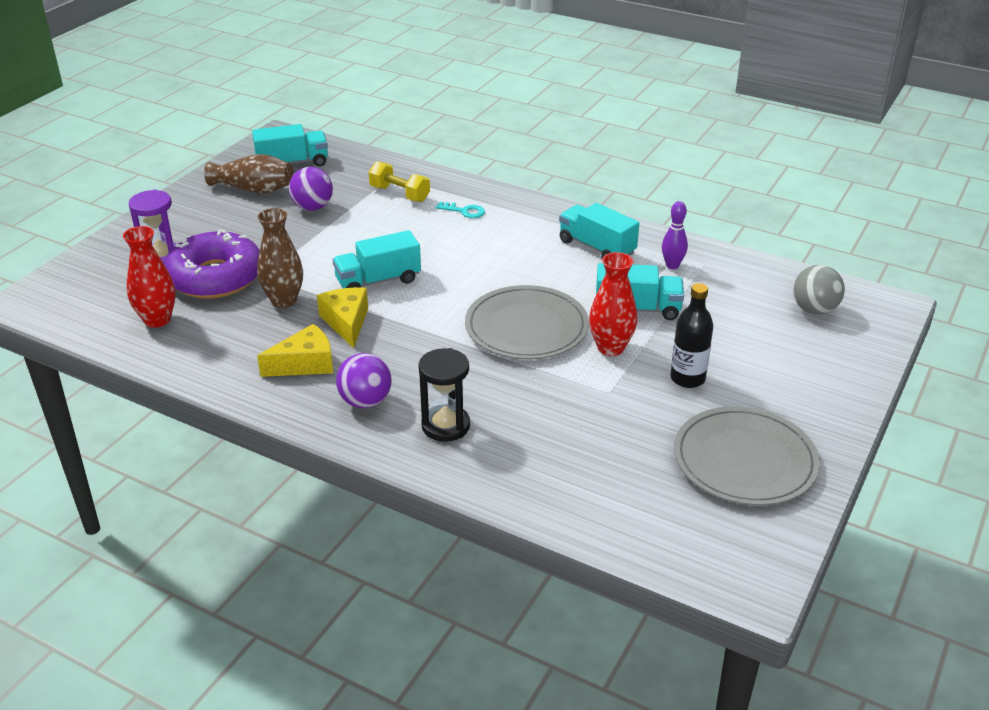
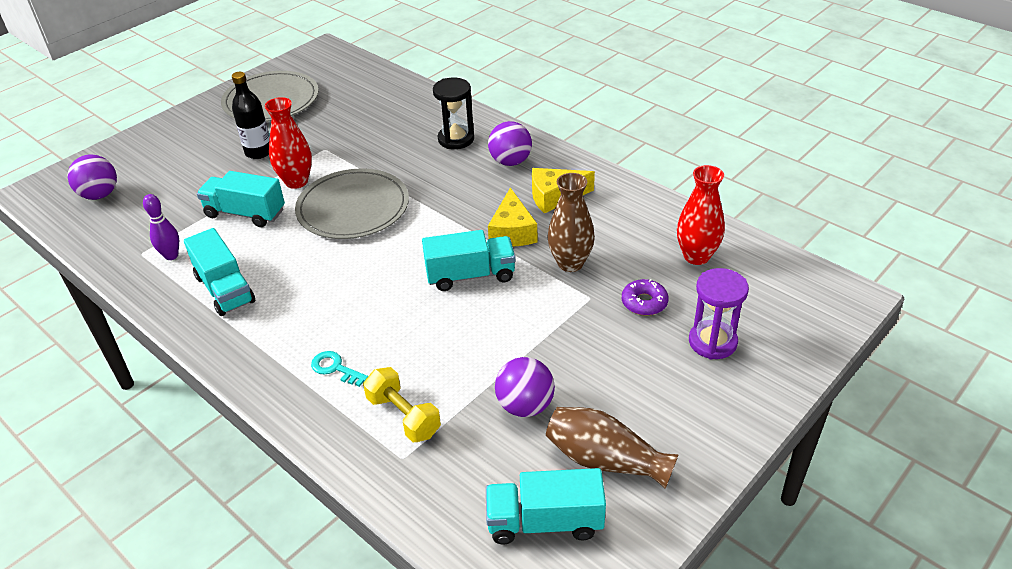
camera: 165 degrees left, 5 degrees up
(215, 277) = (644, 302): purple donut -> purple donut, size x0.43
(814, 310) = (100, 195): grey ball -> purple ball

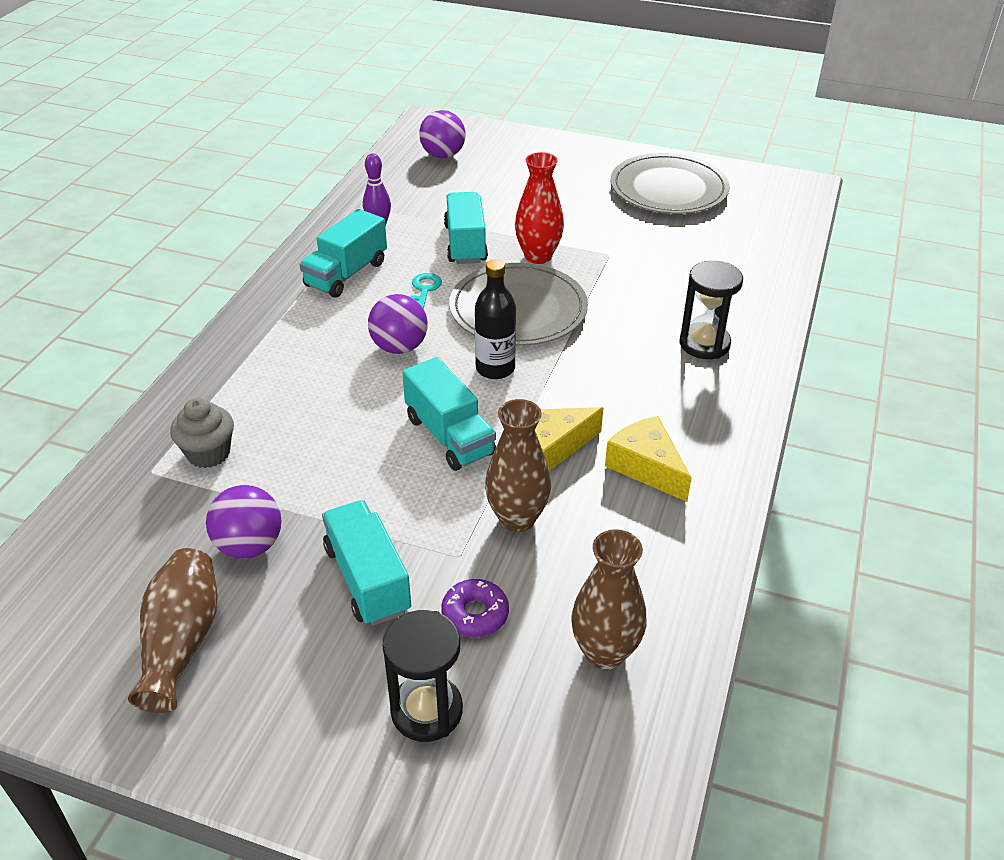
camera: 65 degrees right, 0 degrees up
(259, 152) = (571, 215): black bottle -> black bottle (495, 368)
(335, 368) = (262, 383): turquoise key -> turquoise key (424, 290)
(403, 416) = (208, 453): yellow dumbbell -> grey cupcake
(510, 161) = (693, 404): purple ball -> purple ball (399, 347)
(545, 522) = (82, 610): turquoise truck -> turquoise truck (367, 579)
(696, 256) = (604, 653): red vase -> brown vase
(712, 342) = (426, 710): purple hourglass -> black hourglass

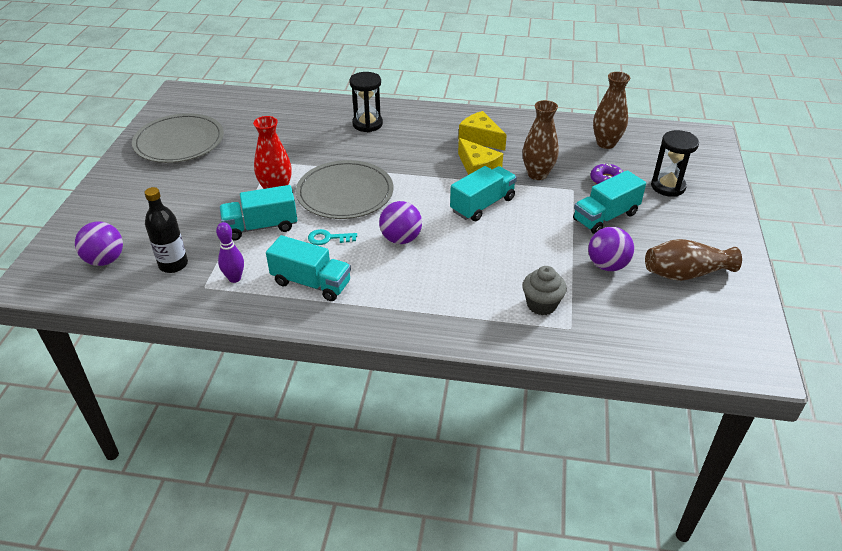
camera: 100 degrees left, 0 degrees up
(495, 368) = (412, 195): black bottle -> black bottle (173, 264)
(646, 467) = (480, 138): yellow cheese -> yellow cheese turned 90 degrees clockwise

